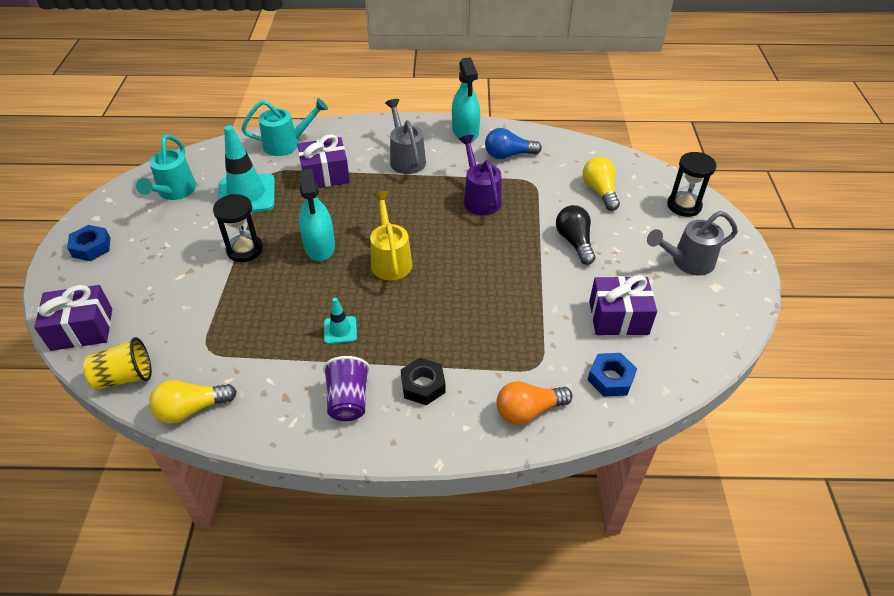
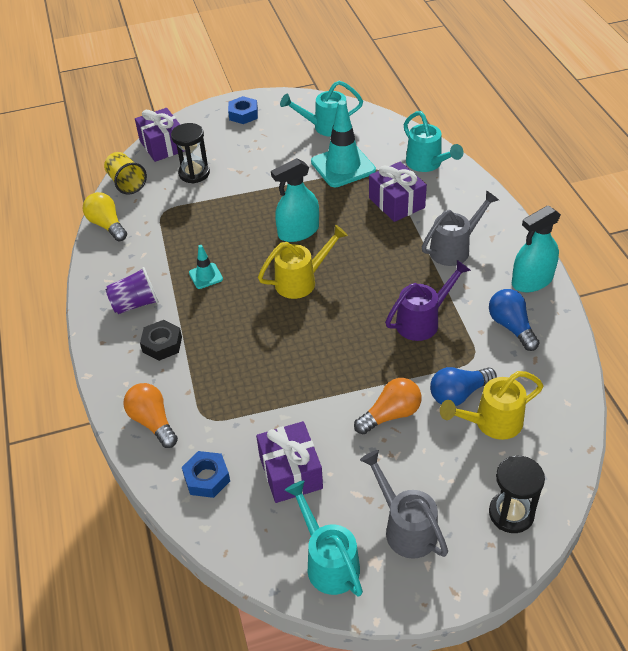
camera: 75 degrees right, 0 degrees up
(245, 250) = (275, 190): black hourglass -> black hourglass (194, 173)
(566, 200) = (459, 394): none -> blue light bulb
(574, 242) = (390, 414): black light bulb -> orange light bulb
(600, 191) = (492, 423): yellow light bulb -> yellow watering can
(713, 314) = (328, 562): none -> turquoise watering can

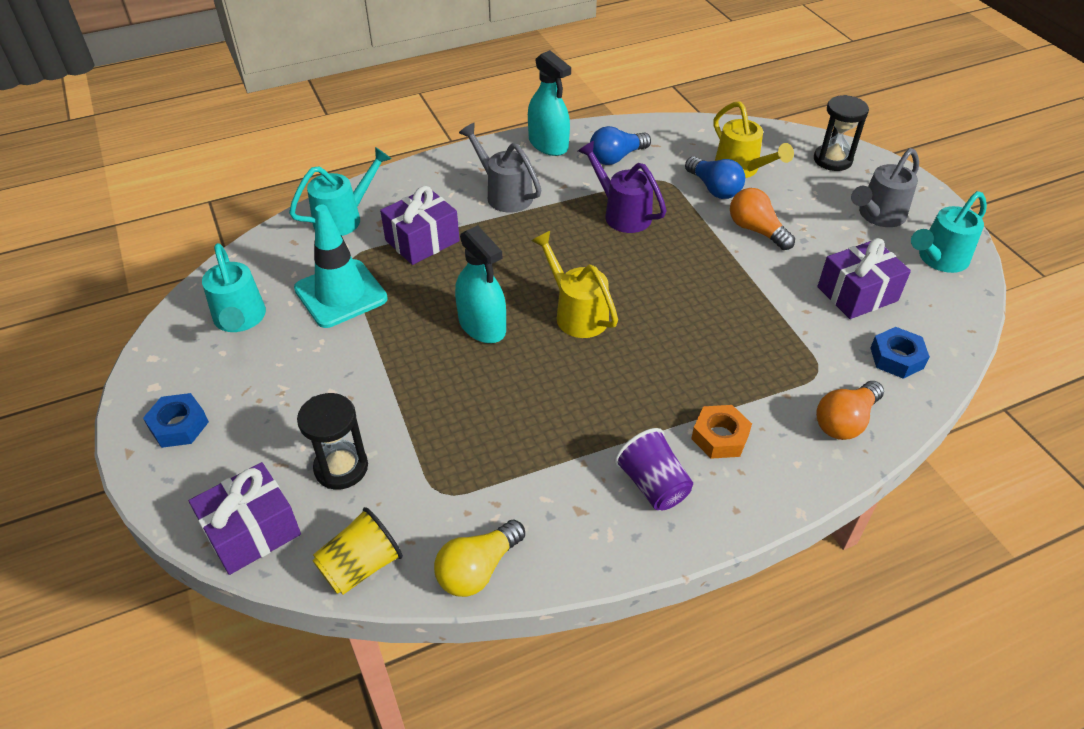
camera: 100 degrees left, 0 degrees up
(162, 344) = (720, 437): black nut -> orange nut
(206, 276) = (582, 411): turquoise traffic cone -> none

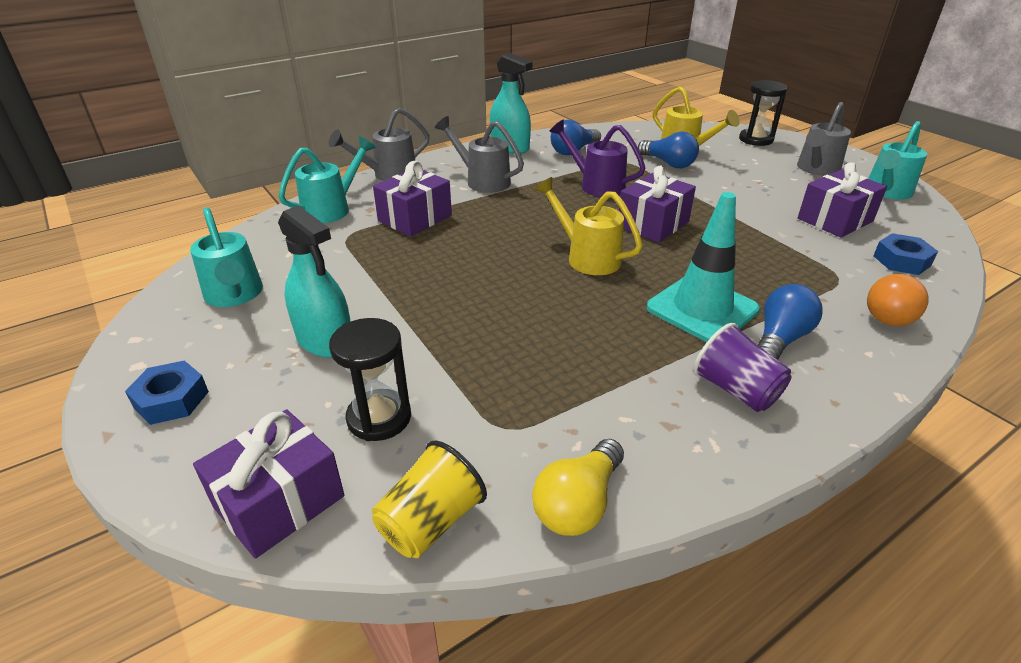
camera: 10 degrees left, 10 degrees down
(341, 294) = (342, 264): turquoise traffic cone -> turquoise traffic cone (702, 309)
(410, 174) = (389, 174): none -> grey watering can
(482, 325) = (497, 275): turquoise spray bottle -> turquoise spray bottle (325, 340)
(660, 276) = (653, 224): none -> purple gift
(720, 437) = (779, 340): orange nut -> blue light bulb
(756, 230) = (720, 186): orange light bulb -> none

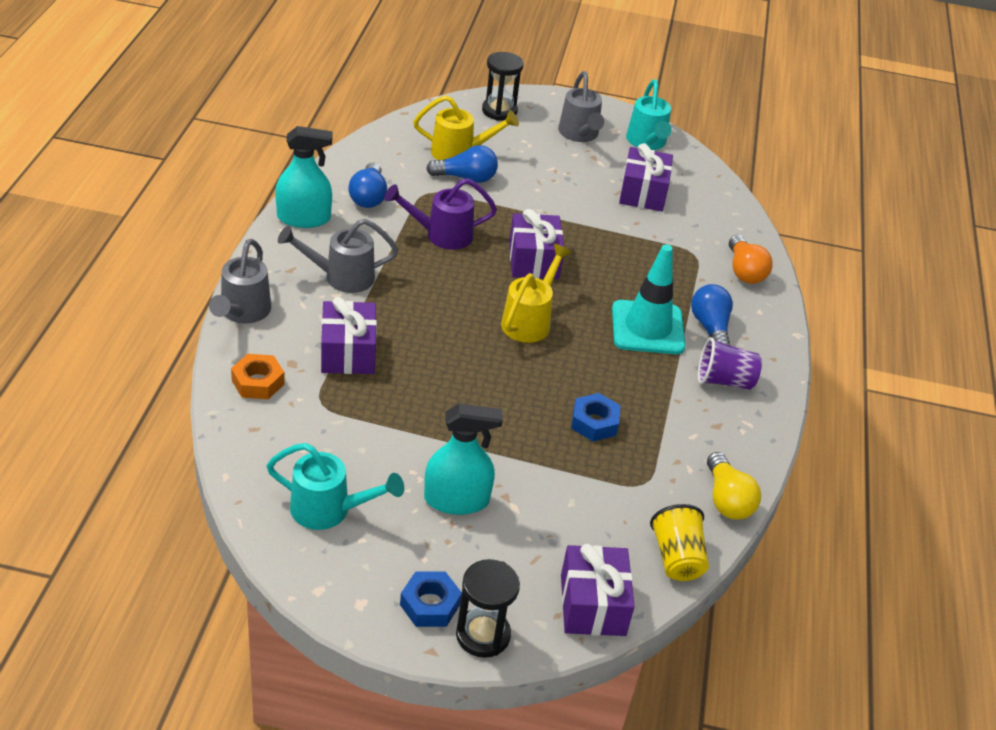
camera: 50 degrees left, 5 degrees up
(332, 209) = (258, 382): turquoise watering can -> orange nut
(379, 418) = (571, 525): black hourglass -> black hourglass (483, 635)
(587, 257) = (529, 321): yellow watering can -> yellow watering can turned 120 degrees clockwise
(901, 261) = (713, 217): blue nut -> blue nut (594, 422)

